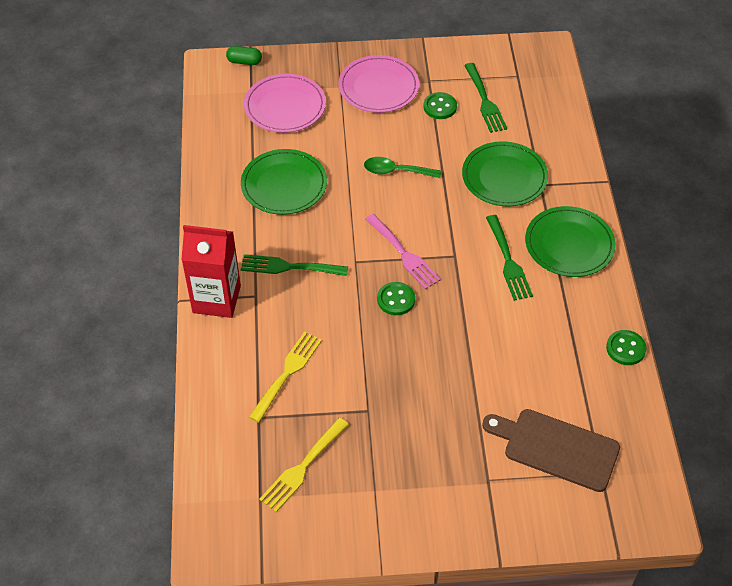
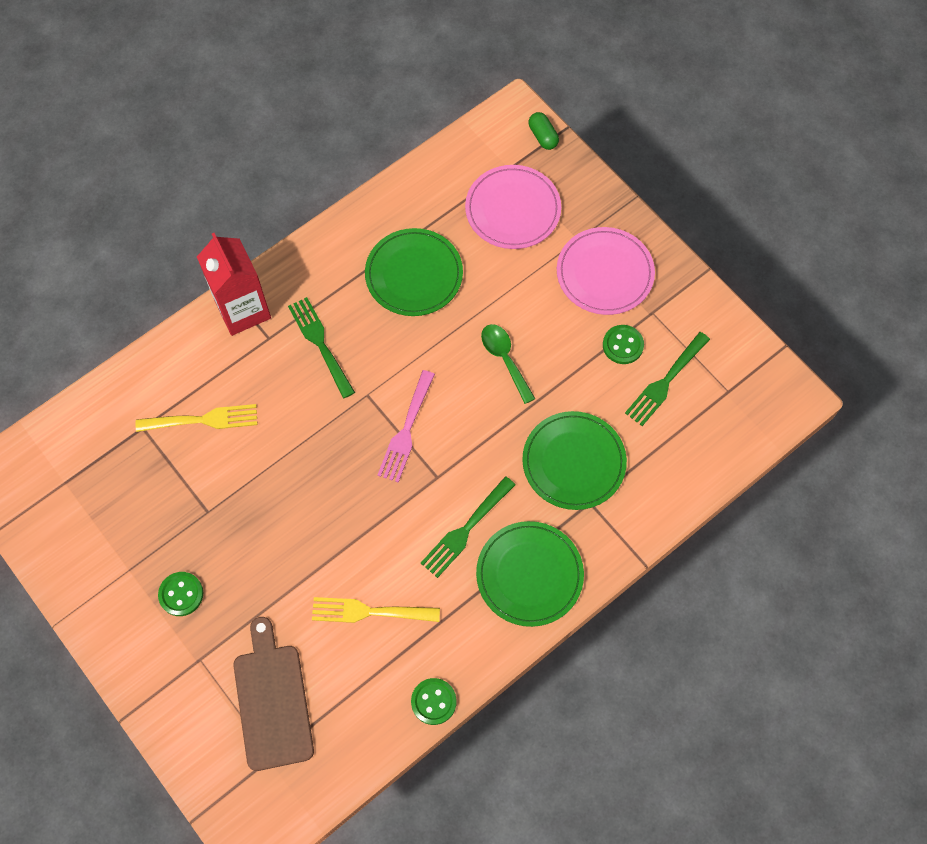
camera: 55 degrees right, 15 degrees up
(302, 467) = (115, 496): yellow fork -> yellow fork (369, 611)
(396, 299) = (347, 458): green button -> green button (181, 594)

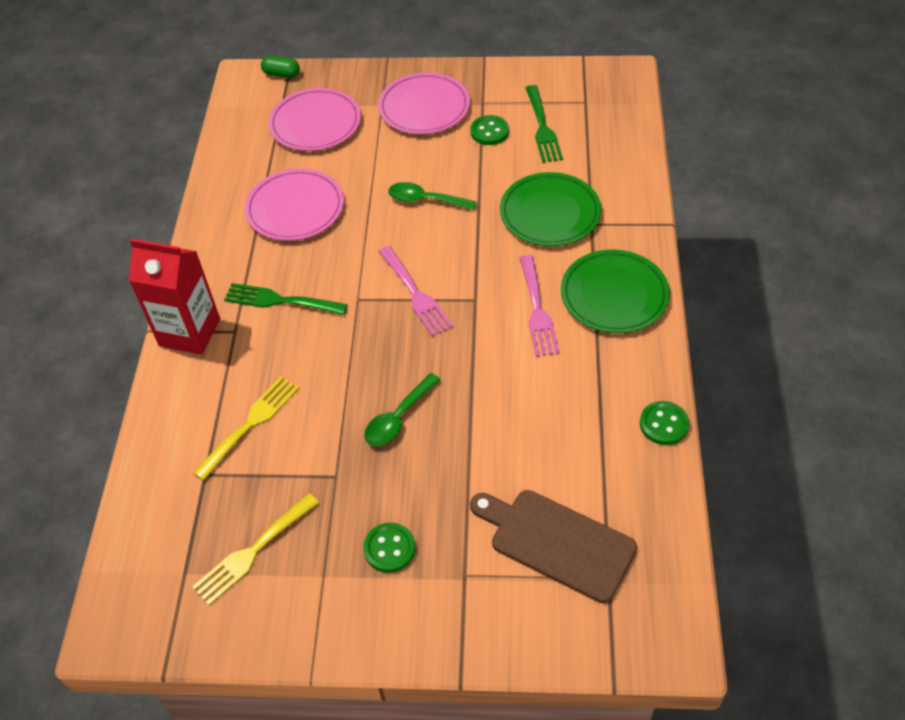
camera: 45 degrees left, 15 degrees down
(287, 512) = (398, 418): none -> green spoon
(369, 611) = (543, 417): yellow fork -> yellow fork (253, 551)
(414, 274) = (295, 208): green plate -> pink plate
(466, 529) = (537, 310): green fork -> pink fork

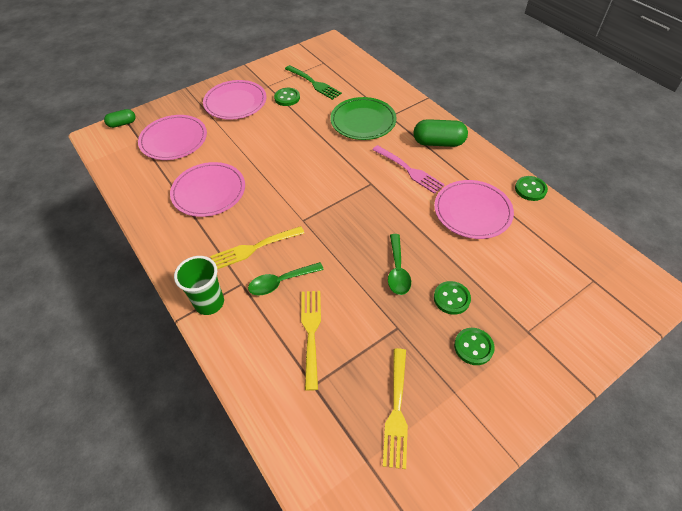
camera: 40 degrees left, 0 degrees up
(189, 332) = (209, 303): red carton -> green cup
(280, 300) = (254, 248): green fork -> yellow fork
(415, 294) = (334, 198): pink fork -> none
(422, 485) = (451, 298): none -> green button
(425, 200) = (287, 148): green spoon -> green spoon (280, 282)
(556, 542) = (551, 280): brown cutting board -> none
(557, 406) = (472, 211): none -> pink plate
(614, 294) = (438, 143): green plate -> green capsule

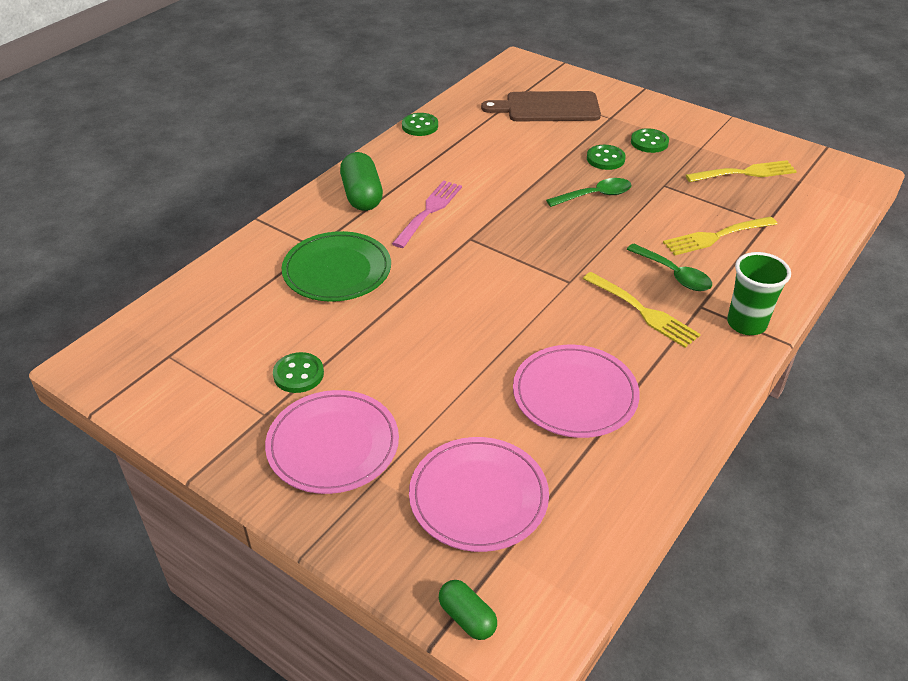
camera: 110 degrees left, 10 degrees down
(314, 83) = (244, 350): green fork -> none
(472, 211) = (476, 158): pink plate -> none
(554, 285) = (548, 108): none -> brown cutting board

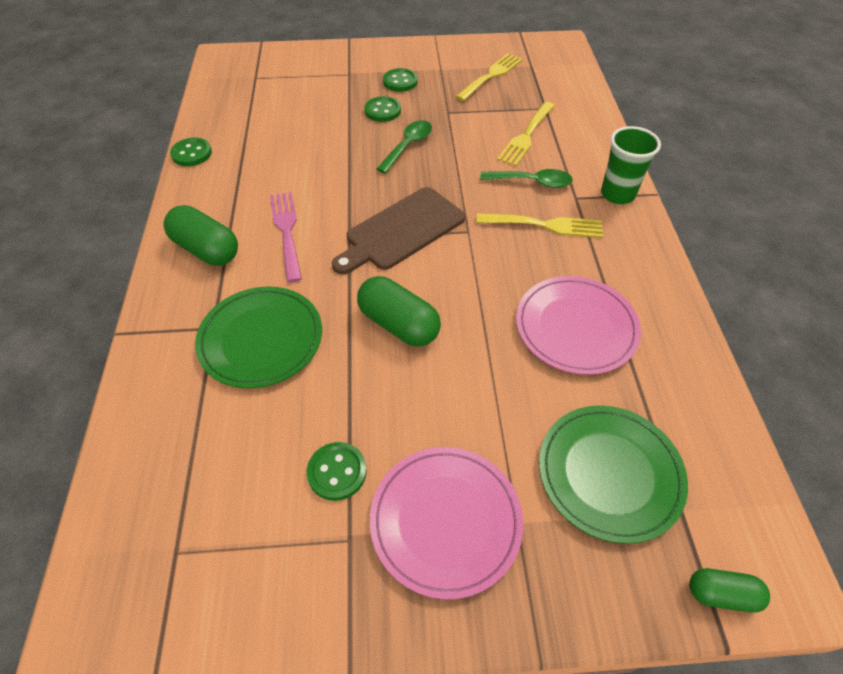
camera: 40 degrees left, 10 degrees up
(439, 314) = (399, 324): none -> green capsule
(478, 497) = (609, 473): pink plate -> green plate
(548, 108) = (290, 87): brown cutting board -> brown cutting board (402, 231)

